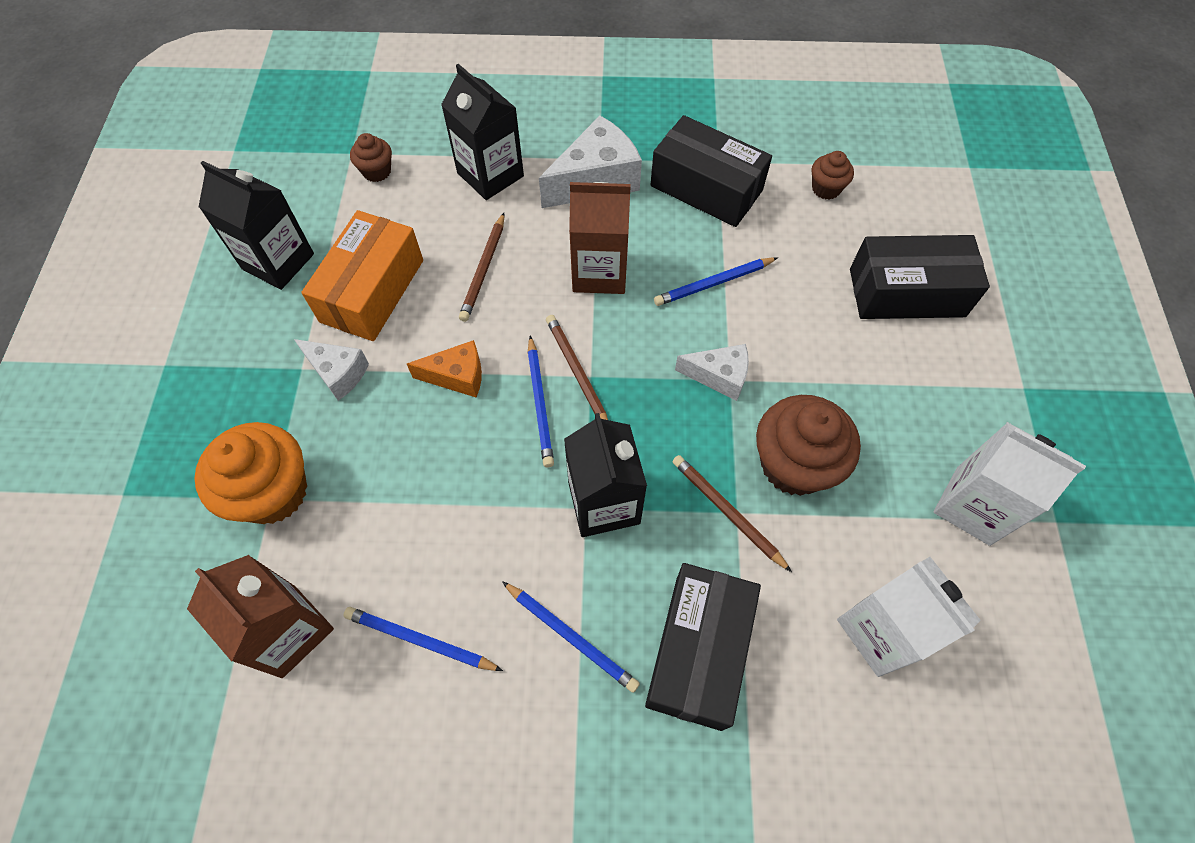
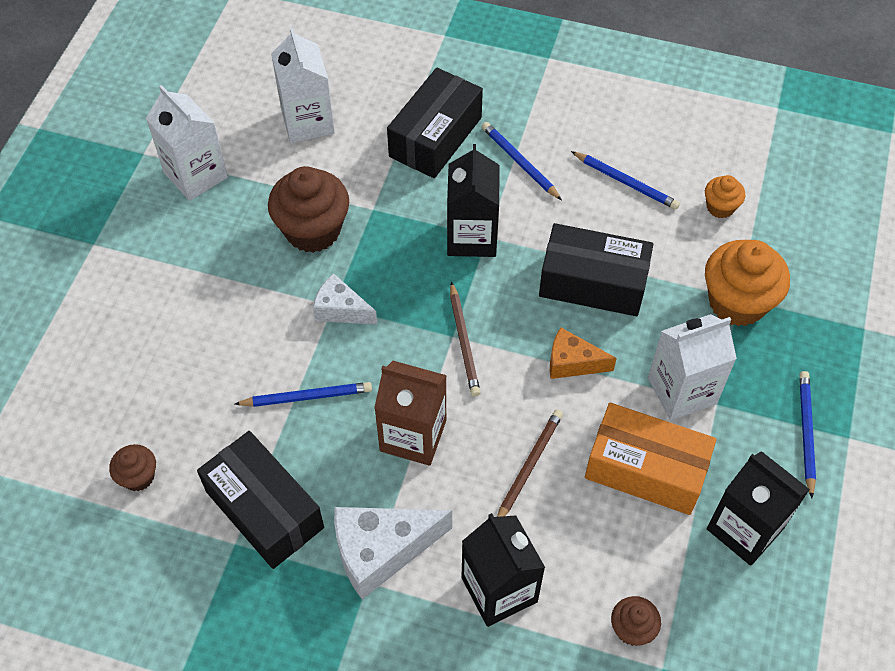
camera: 165 degrees left, 5 degrees down
(288, 631) = (720, 207): brown carton -> orange cupcake
(338, 373) = (682, 391): white cheese -> white carton
(372, 291) = (645, 469): orange box -> orange box turned 75 degrees clockwise
(540, 403) = (503, 322): blue pencil -> blue pencil (806, 433)
(727, 512) = (379, 210): brown pencil -> none
(906, 292) = (132, 345): black box -> black box (593, 283)

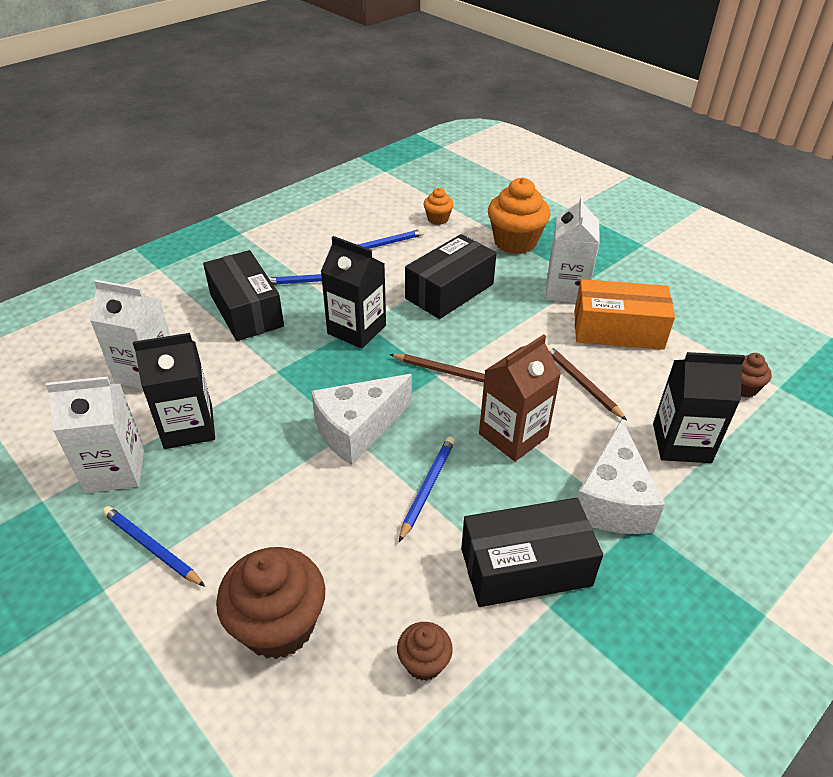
camera: 60 degrees left, 15 degrees down
(313, 230) = (261, 414): brown cupcake -> brown cupcake (278, 625)
(341, 310) = (357, 429): white cheese -> white cheese, size x1.66
(572, 363) = (508, 327): orange cheese -> none
(645, 469) = (618, 330): orange box -> orange box turned 45 degrees clockwise
(745, 528) = (687, 308): black carton -> black carton (188, 427)
(806, 433) = (630, 257): blue pencil -> blue pencil (152, 547)

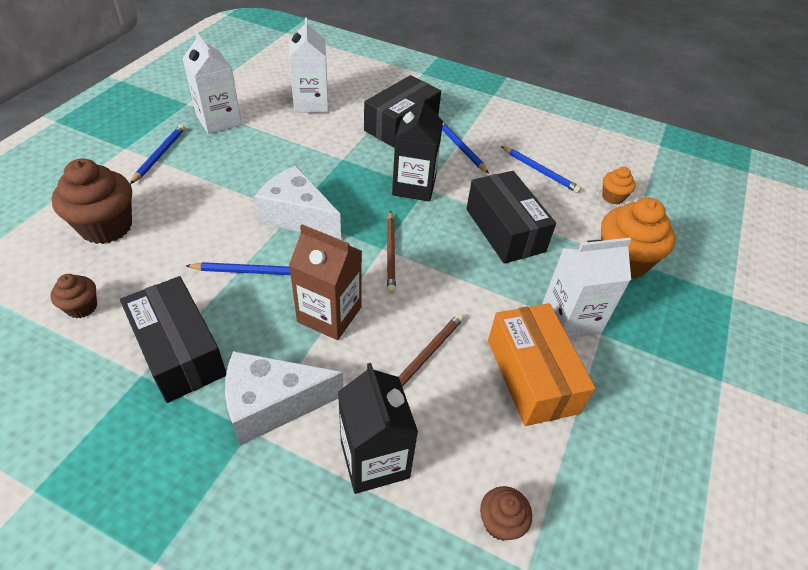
camera: 65 degrees right, 5 degrees up
(188, 427) = (267, 137): black carton -> none
(449, 291) = (504, 230): black box -> black box turned 45 degrees clockwise

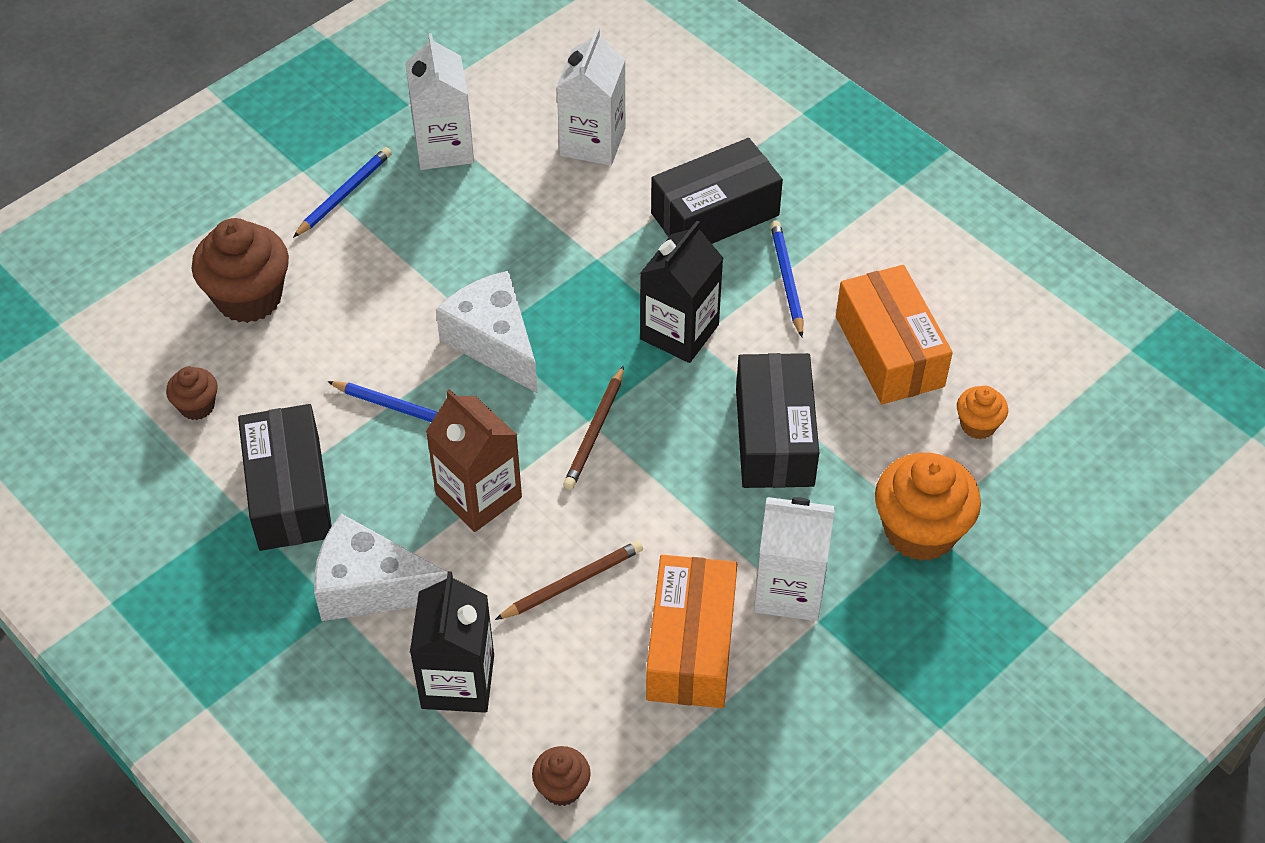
camera: 25 degrees right, 5 degrees up
(540, 171) = (889, 351): blue pencil -> orange box

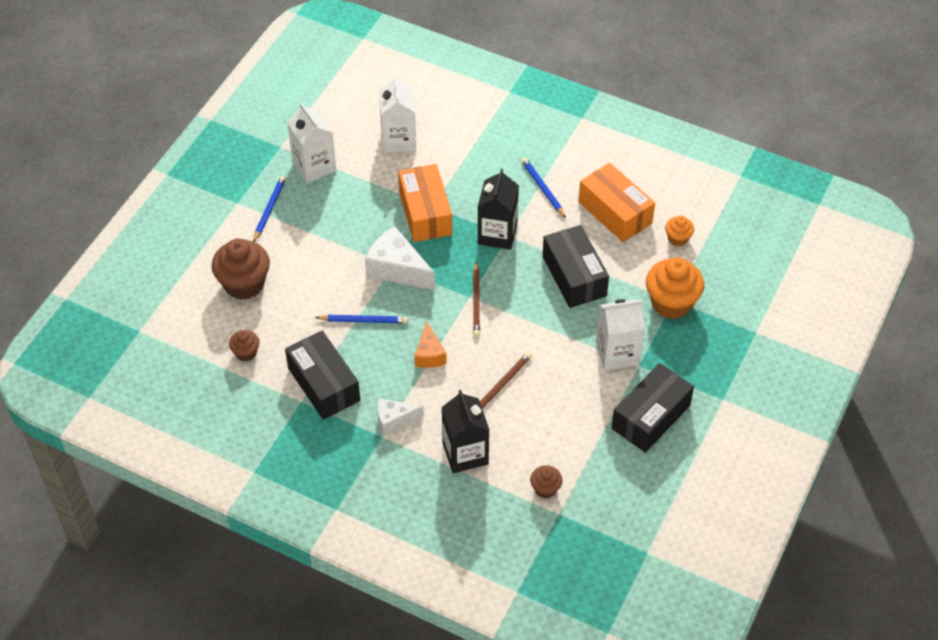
camera: 20 degrees left, 0 degrees up
(370, 587) = (394, 420): white cheese -> white cheese, size x0.60
(478, 496) = (429, 354): brown carton -> orange cheese
(691, 646) = (579, 398): orange box -> orange box (425, 213)
(715, 214) = (487, 163): black box -> black box (650, 417)

